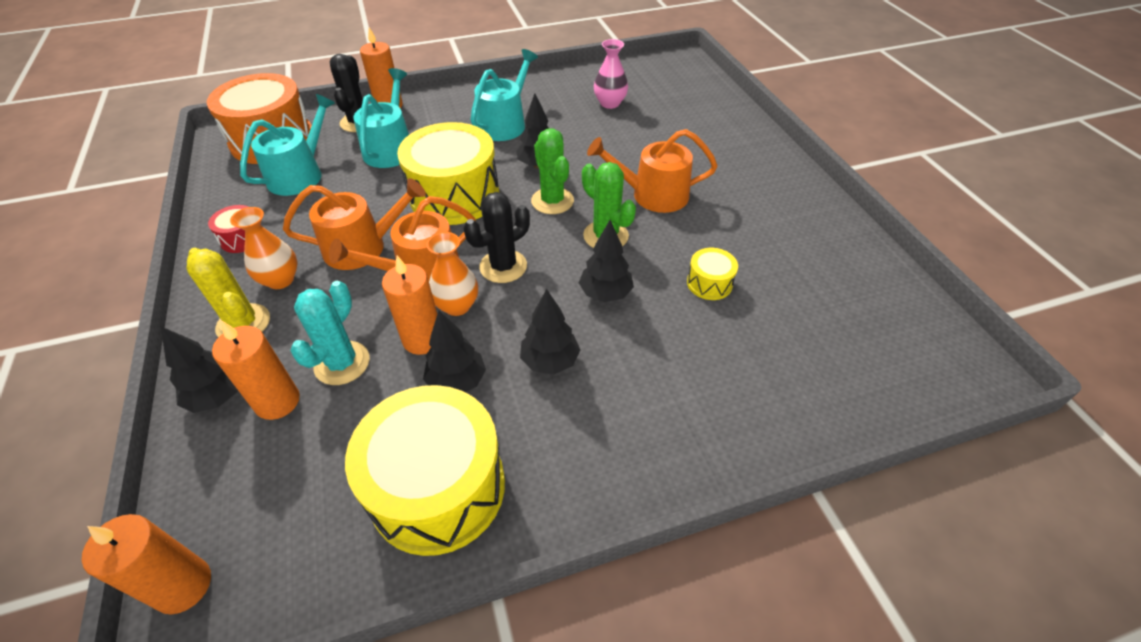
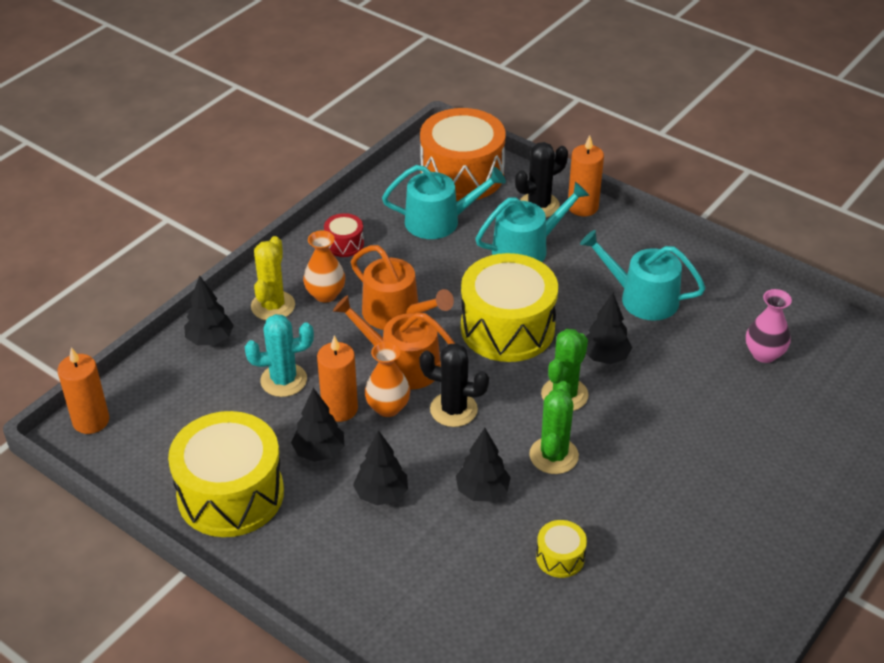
camera: 55 degrees right, 5 degrees down
(277, 401) = (229, 370): orange candle -> none
(504, 123) = (642, 298): turquoise watering can -> turquoise watering can turned 150 degrees counterclockwise
(653, 195) = (645, 461): orange watering can -> none

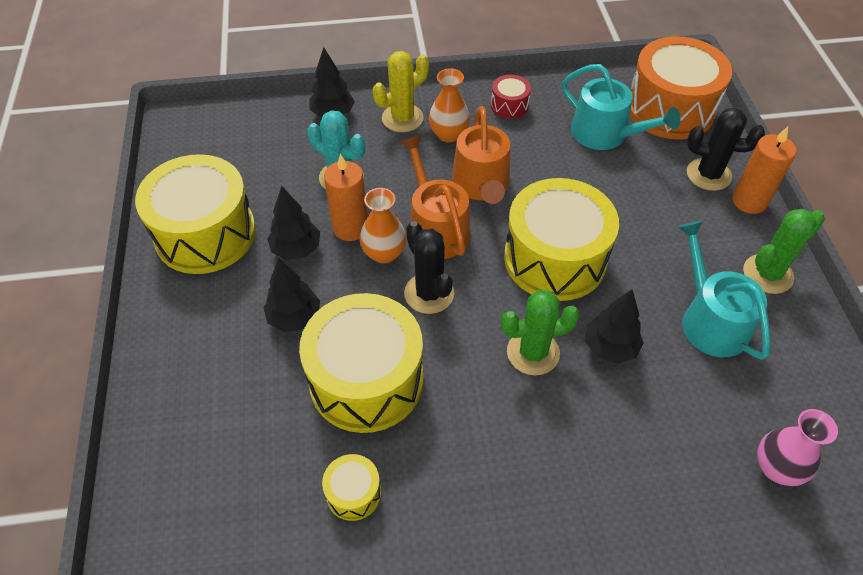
camera: 45 degrees right, 10 degrees up
(91, 421) = (197, 118): orange candle -> none
(482, 491) = (366, 380): black tree -> yellow drum
(526, 249) = (652, 204): turquoise watering can -> none
(553, 455) = (458, 398): green cactus -> green cactus (767, 274)

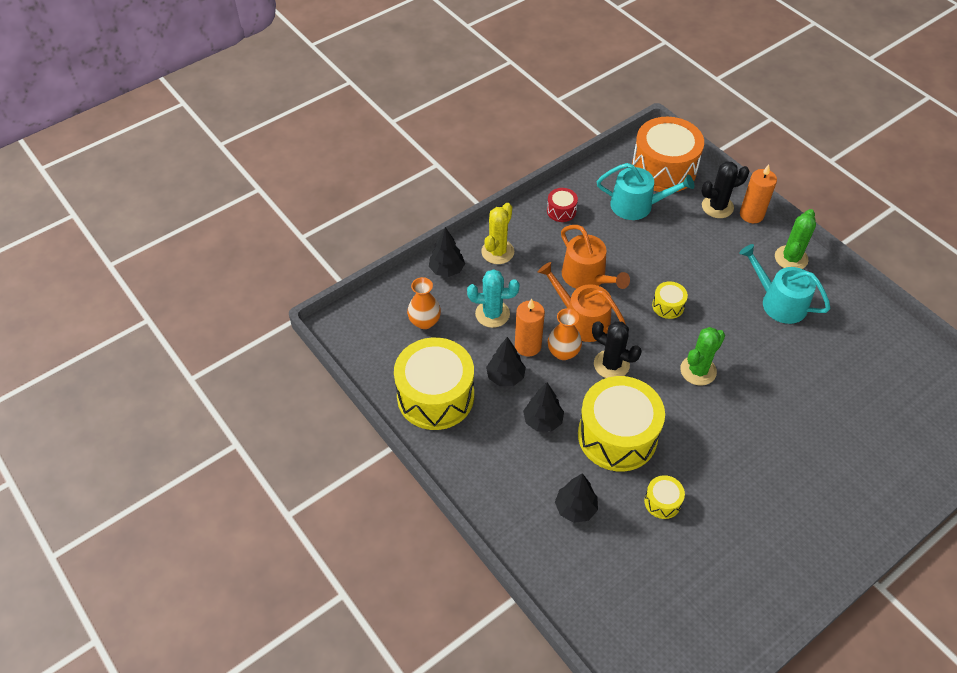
camera: 30 degrees left, 0 degrees up
(448, 134) = (538, 250): orange vase -> orange vase (424, 321)
(555, 259) = (668, 306): yellow drum -> yellow drum, size x0.44
(610, 347) = (737, 346): black tree -> black tree (575, 508)
(776, 468) = (864, 370): pink vase -> none

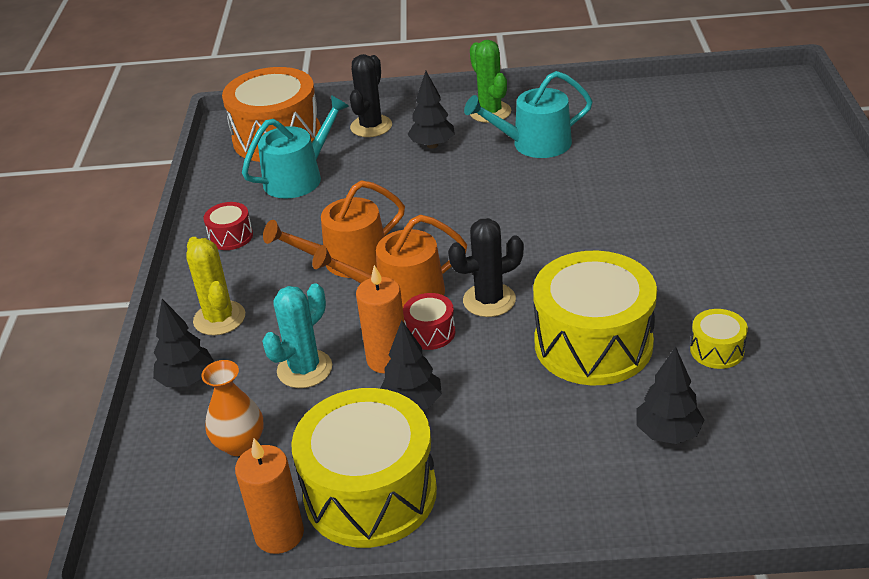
camera: 50 degrees left, 15 degrees down
(542, 421) = (512, 401): black tree -> black tree (432, 145)
(563, 352) = (430, 332): orange vase -> red drum
(587, 277) = (347, 261): orange watering can -> orange watering can turned 150 degrees clockwise
(668, 306) = (456, 219): yellow drum -> none
(698, 370) = (564, 238): green cactus -> none
(751, 214) = (408, 110): orange candle -> orange candle (279, 534)

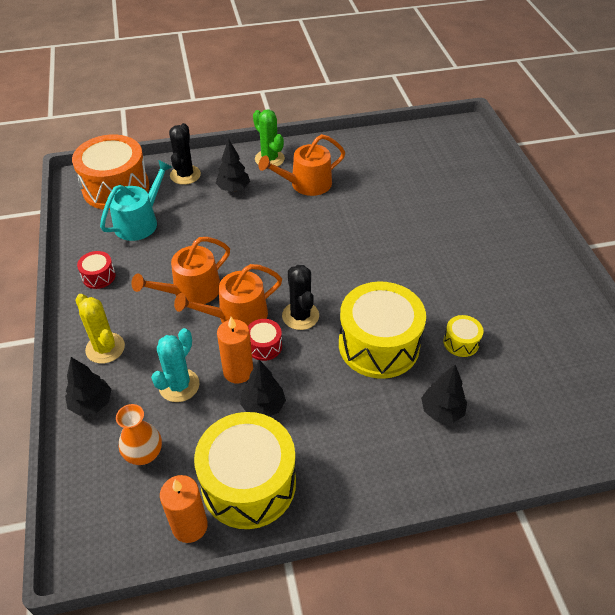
camera: 15 degrees left, 10 degrees up
(489, 300) = (300, 316): black cactus -> black cactus turned 75 degrees counterclockwise
(534, 144) = (306, 184): turquoise watering can -> orange watering can

